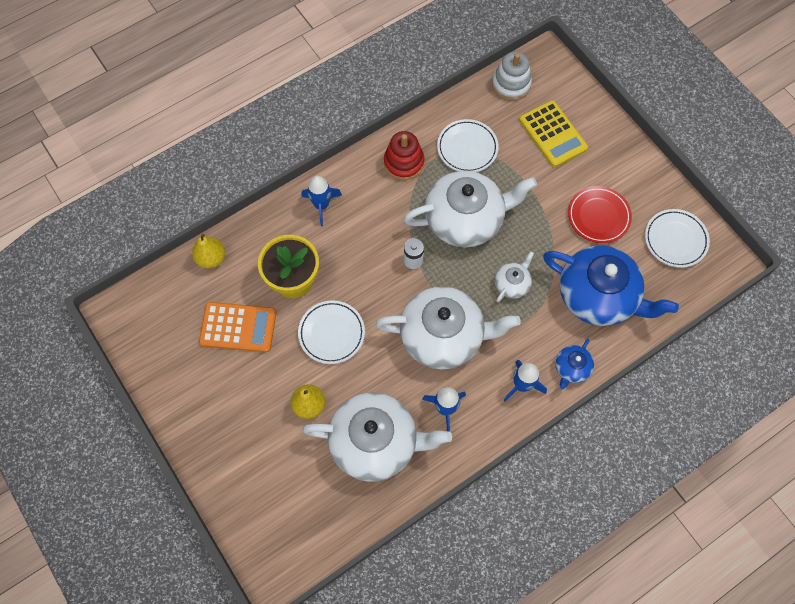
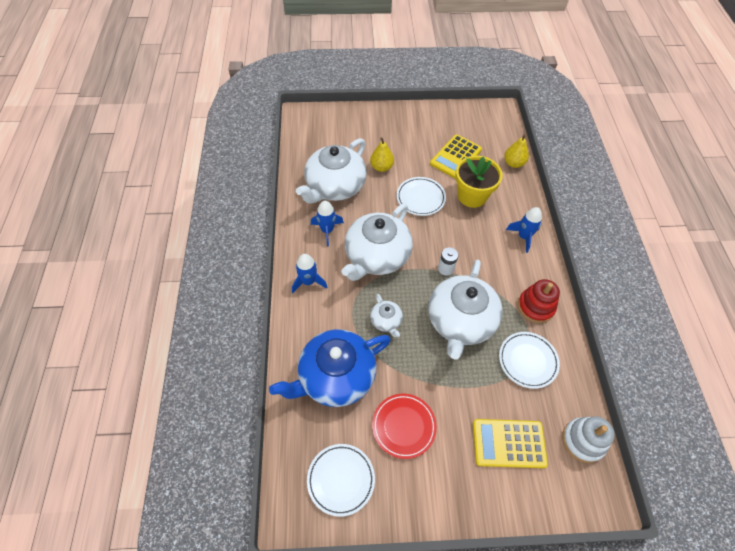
camera: 120 degrees right, 10 degrees down
(238, 327) = (455, 157): orange calculator -> yellow calculator
(571, 368) = (296, 320): blue teapot -> none

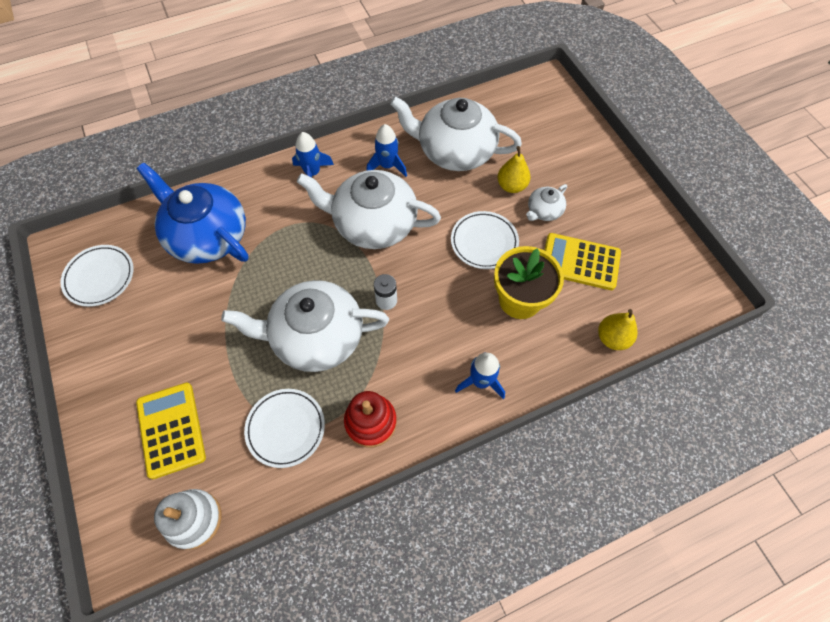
camera: 70 degrees right, 5 degrees up
(386, 321) = (289, 260): white teapot -> white teapot (544, 211)
(403, 426) = (167, 315): red plate -> none

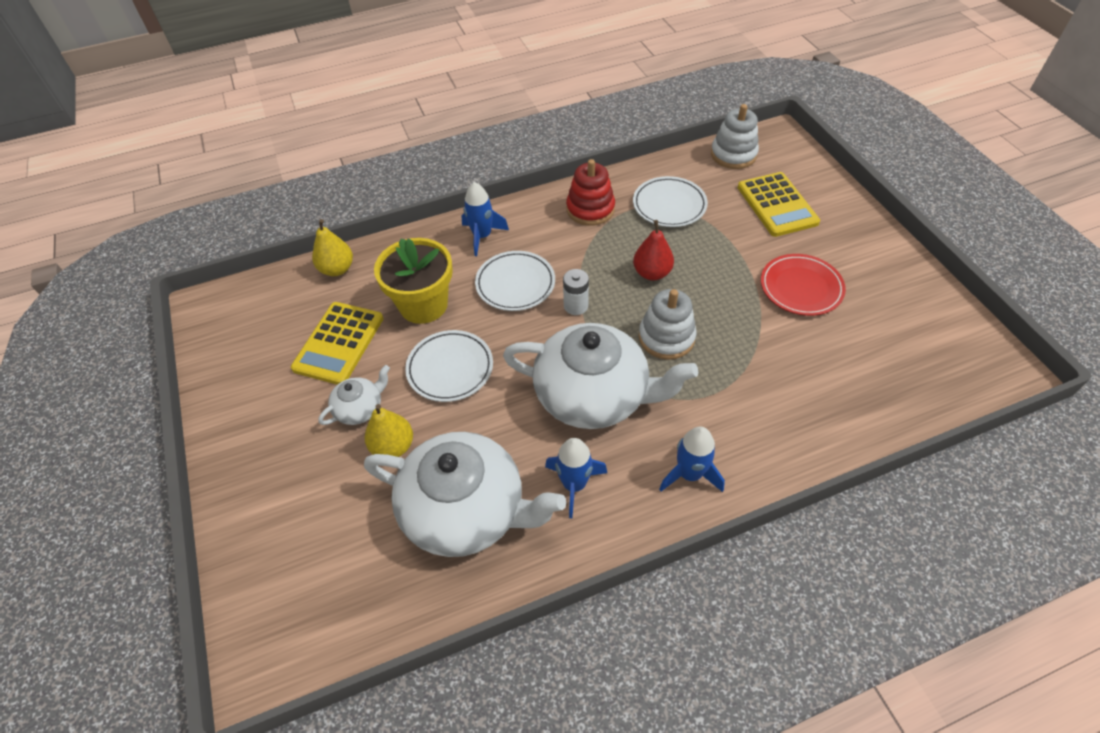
camera: 175 degrees left, 10 degrees down
(100, 277) = (930, 334): white plate -> white plate (515, 284)
(186, 322) = (801, 288): none -> red plate
(207, 236) = (815, 382): blue teapot -> none
(312, 271) = (666, 337): none -> white stacking toy
(316, 337) = (652, 273): white teapot -> red pear
(580, 262) = (339, 343): yellow calculator -> yellow calculator turned 90 degrees clockwise

